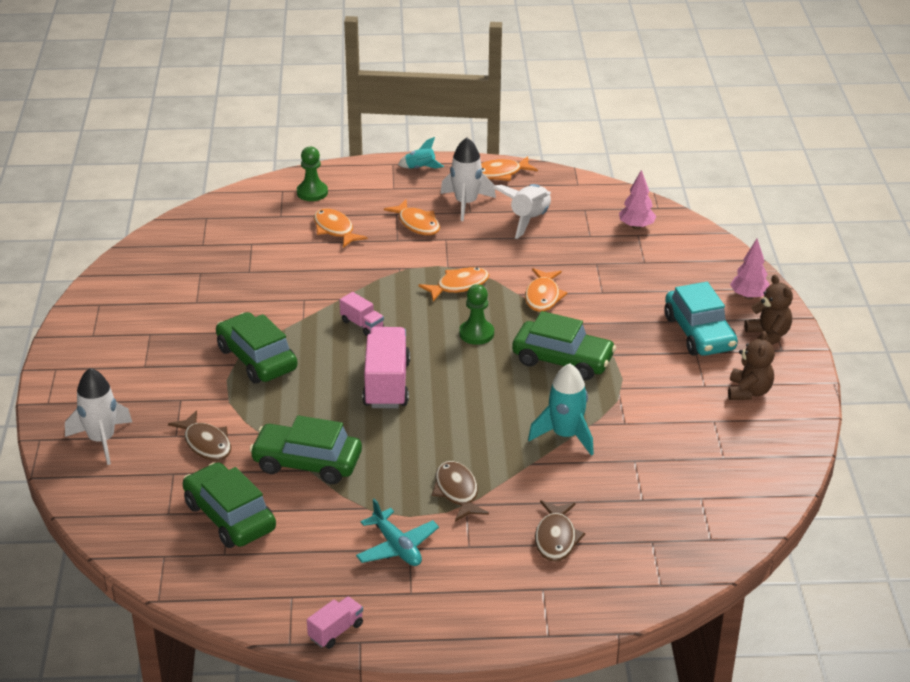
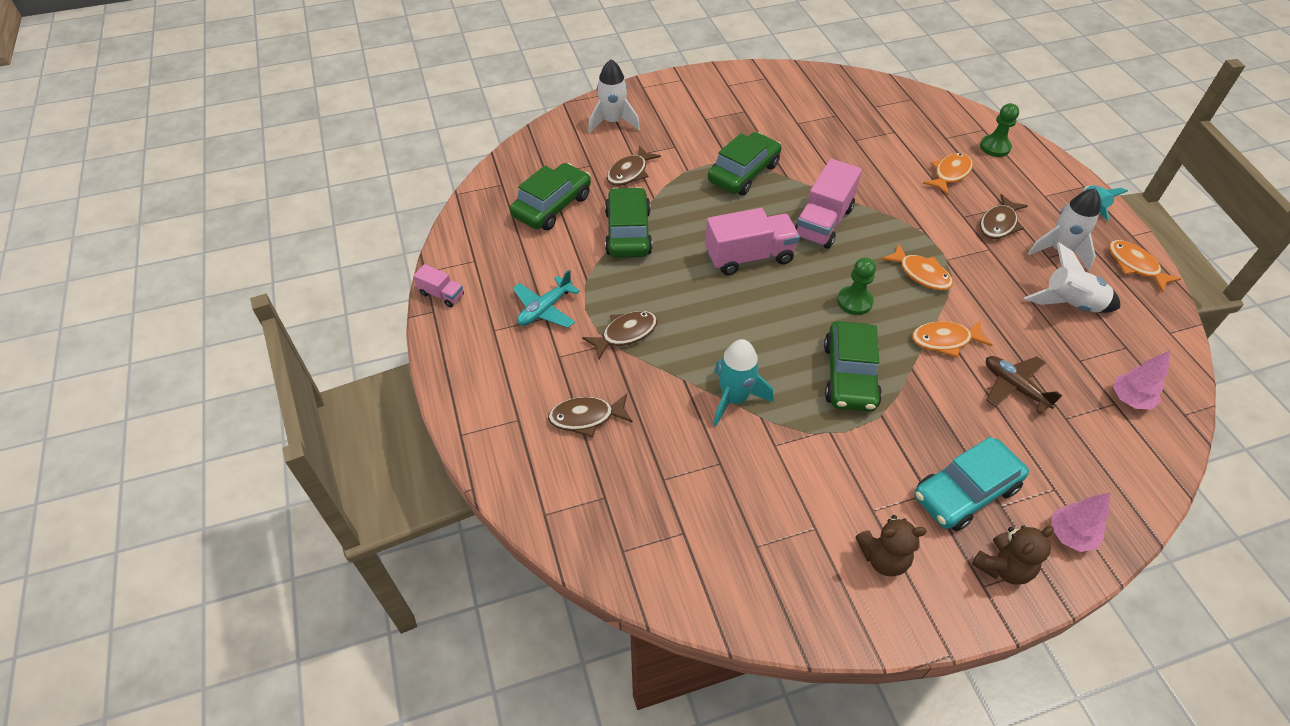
camera: 75 degrees right, 15 degrees up
(362, 324) = (823, 222): pink truck -> pink truck, size x1.96
(417, 224) = (999, 224): orange fish -> brown fish
(605, 276) = (1014, 387): none -> brown plane

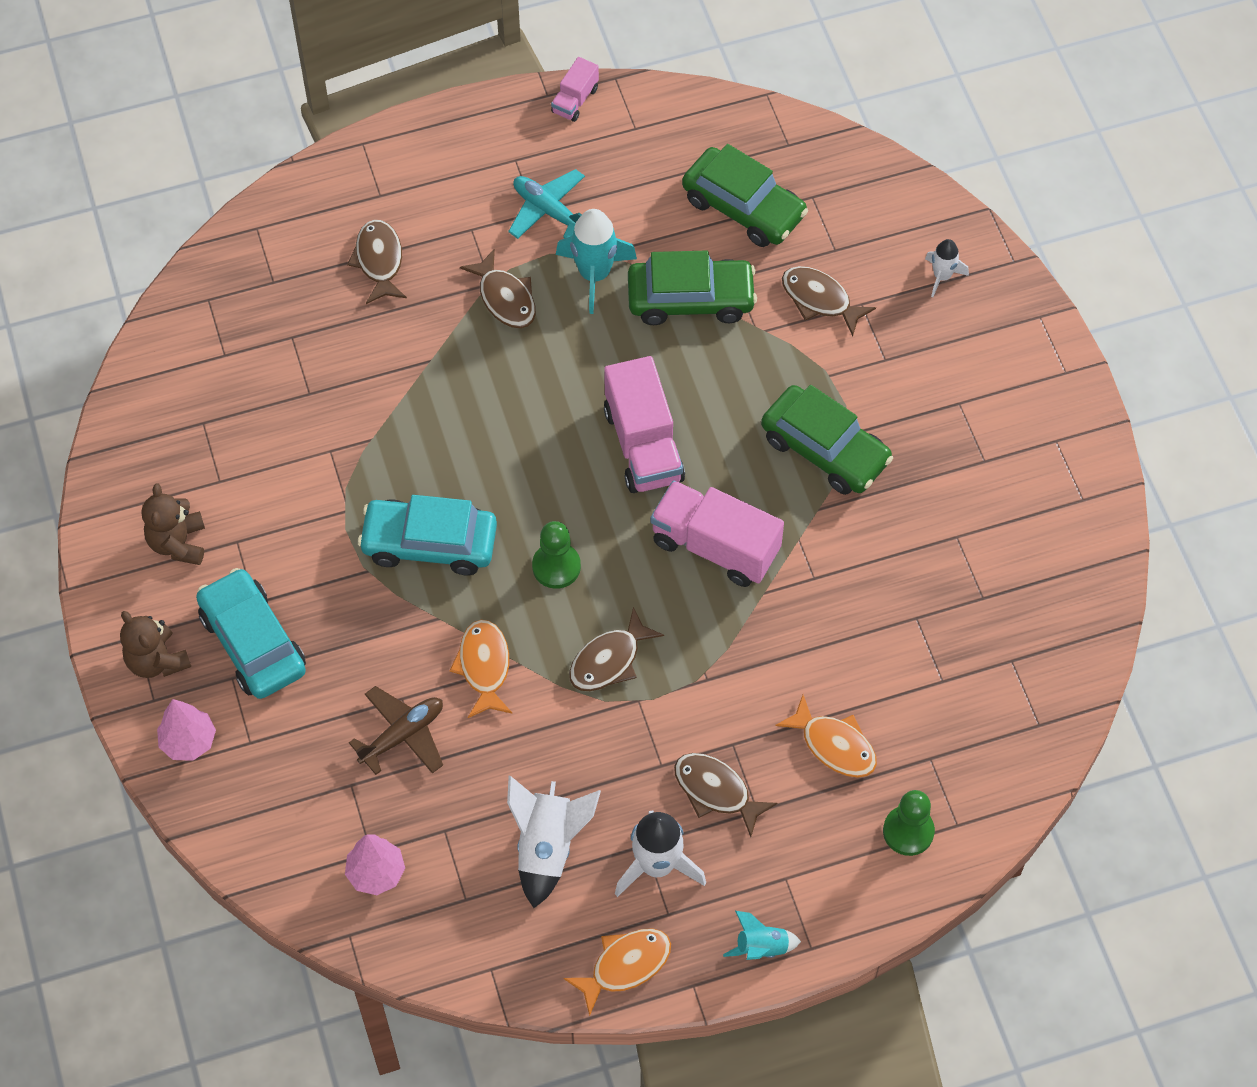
camera: 90 degrees right, 10 degrees up
(613, 122) = (942, 276): white rocket -> white rocket, size x0.58
(734, 398) = (399, 412): turquoise rocket -> turquoise rocket (594, 274)
(850, 375) = (429, 544): green car -> turquoise car
(921, 274) = (609, 660): orange fish -> brown fish

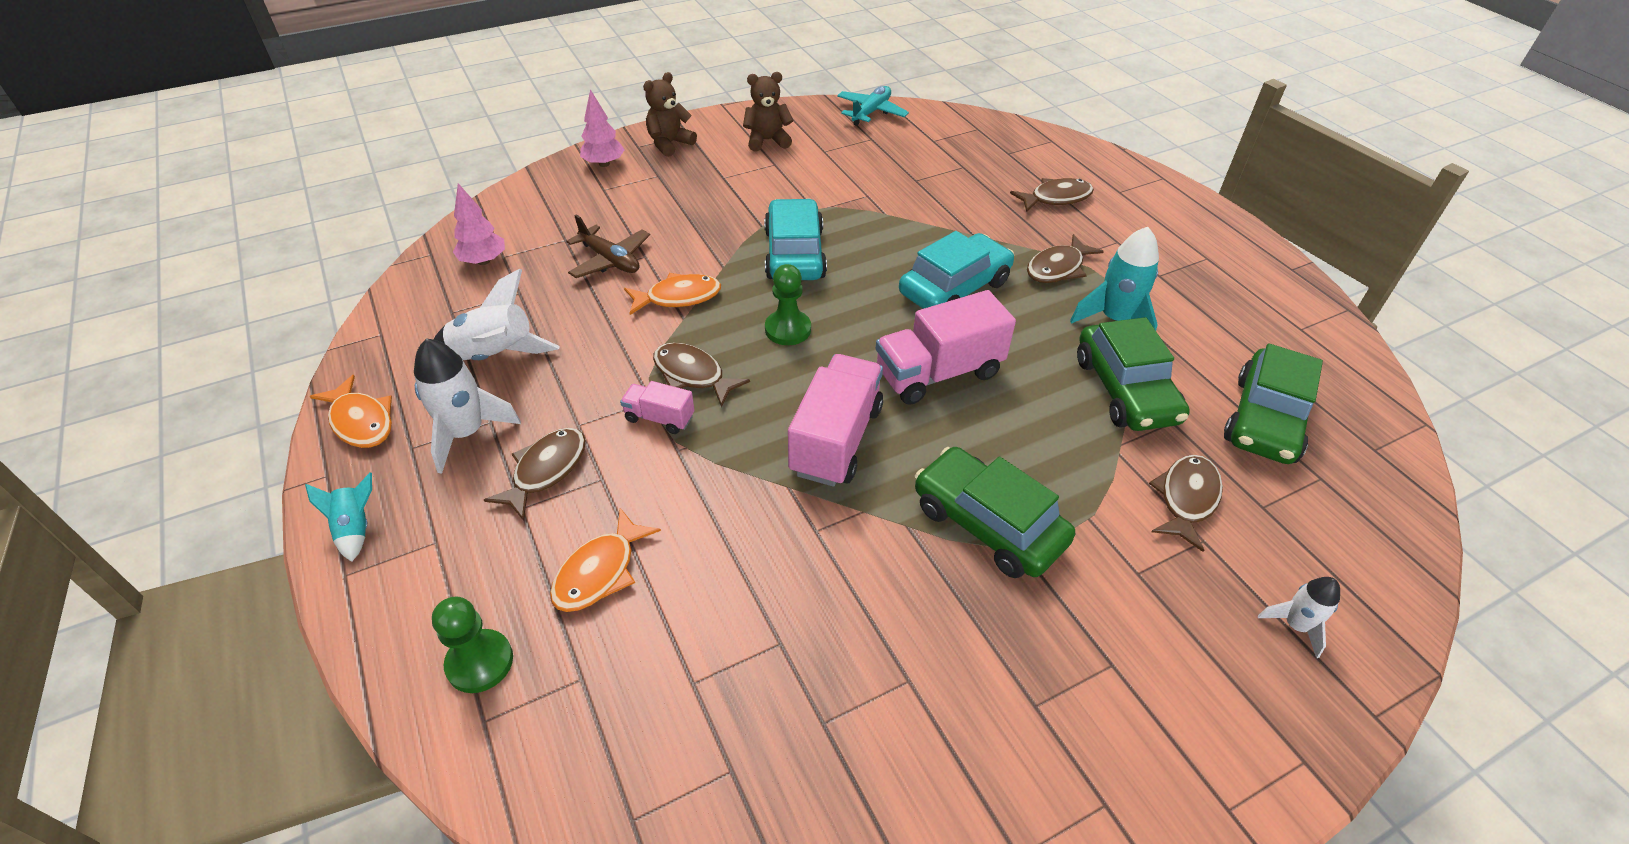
camera: 80 degrees right, 15 degrees down
(253, 642) = (689, 181): turquoise car -> turquoise car (954, 288)
(548, 210) = (1166, 283): turquoise plane -> turquoise plane (871, 112)
(575, 100) = (1300, 286): pink truck -> pink truck (659, 418)
(825, 449) = (988, 524): green car -> green car turned 105 degrees clockwise

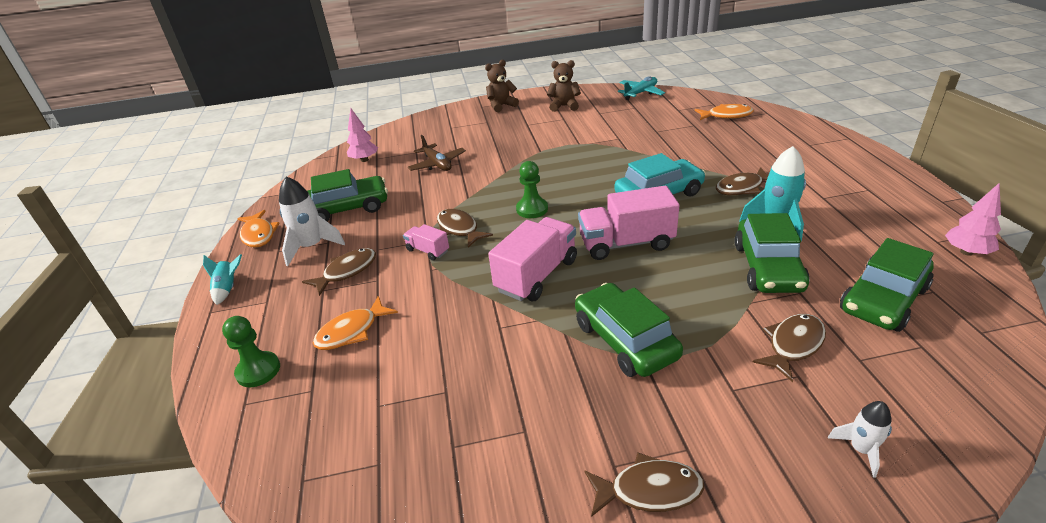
camera: 20 degrees right, 10 degrees down
(495, 355) = (347, 208): white rocket -> green car
(604, 164) = (457, 114): pink tree -> pink tree (966, 252)
(678, 297) = (469, 186): orange fish -> orange fish (726, 115)
(794, 254) = (555, 168): turquoise car -> none
(1056, 198) = (757, 146): brown fish -> brown fish (649, 490)

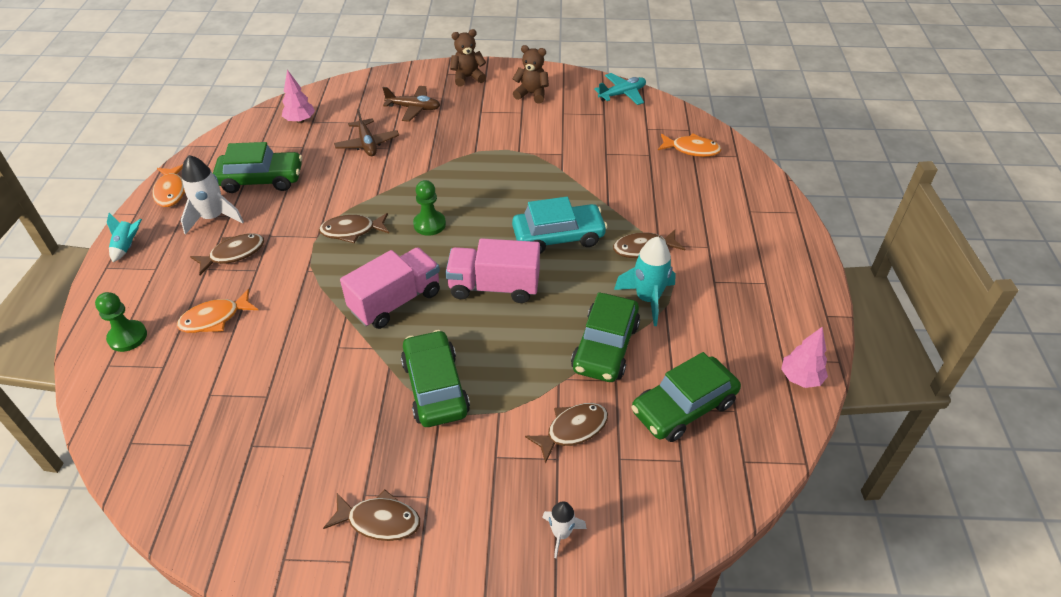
camera: 10 degrees right, 10 degrees up
(428, 251) = (313, 249): pink truck -> none
(459, 229) = (352, 231): brown fish -> brown fish turned 75 degrees counterclockwise
(466, 133) = (413, 108): none -> brown plane

